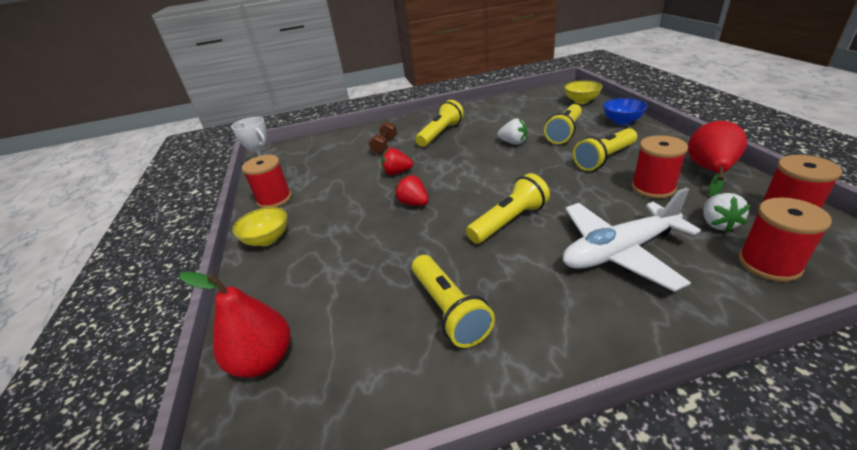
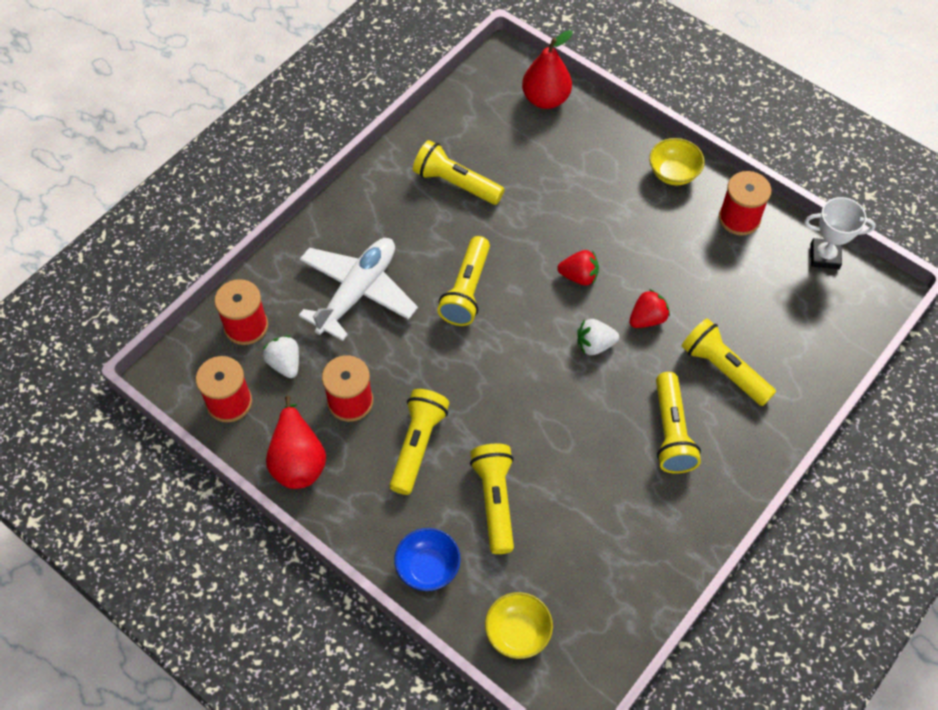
camera: 140 degrees right, 25 degrees up
(384, 146) = (723, 369): brown dumbbell -> yellow flashlight
(513, 142) = (550, 444): white strawberry -> white strawberry (594, 345)

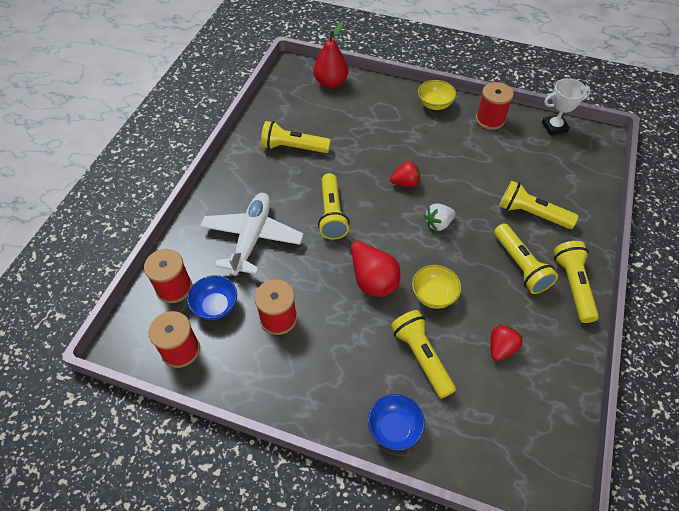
camera: 20 degrees left, 5 degrees down
(285, 364) = (215, 306): white strawberry -> blue bowl
(298, 460) = (254, 377): red pear -> red pear (371, 279)
(418, 445) = (344, 334): yellow flashlight -> yellow flashlight (573, 286)
(517, 632) = (488, 456): yellow bowl -> yellow bowl (433, 295)
(647, 319) = (464, 196): red strawberry -> red strawberry (501, 348)

